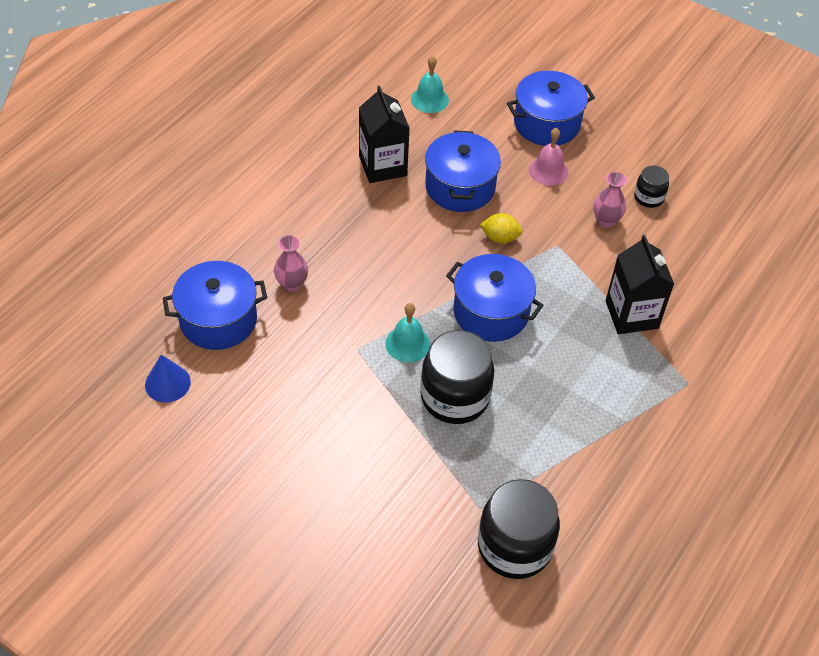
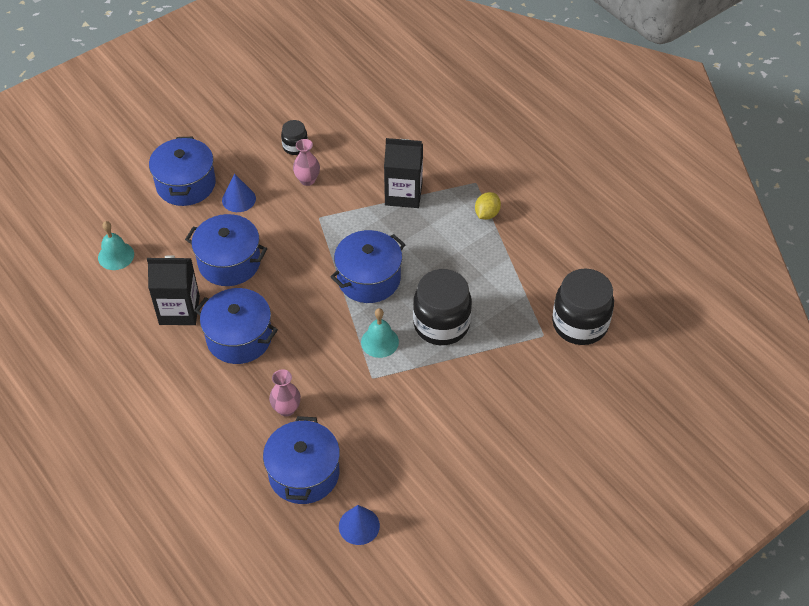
camera: 70 degrees left, 0 degrees up
(367, 222) = (239, 338): none -> blue pot
(500, 238) = (296, 251): yellow lemon -> yellow lemon (487, 214)
(548, 171) = (239, 199): pink bell -> blue cone

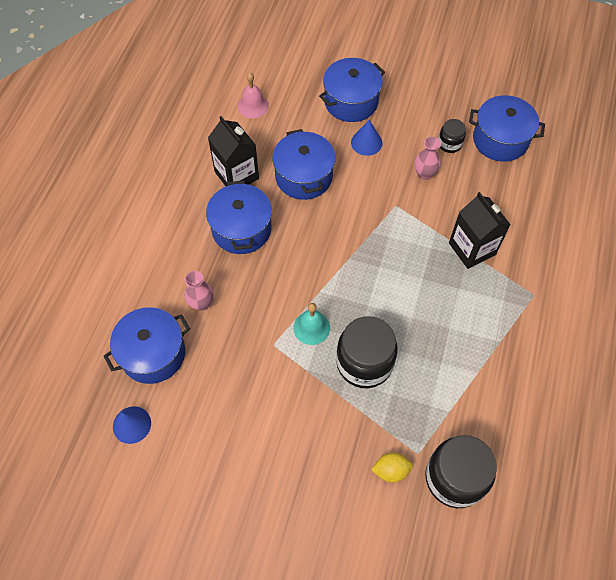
camera: 55 degrees right, 10 degrees up
(116, 256) = (253, 105): turquoise bell -> pink bell
(369, 279) = (366, 279): blue pot -> blue pot (500, 140)
(487, 214) = (508, 325): yellow lemon -> yellow lemon (391, 470)

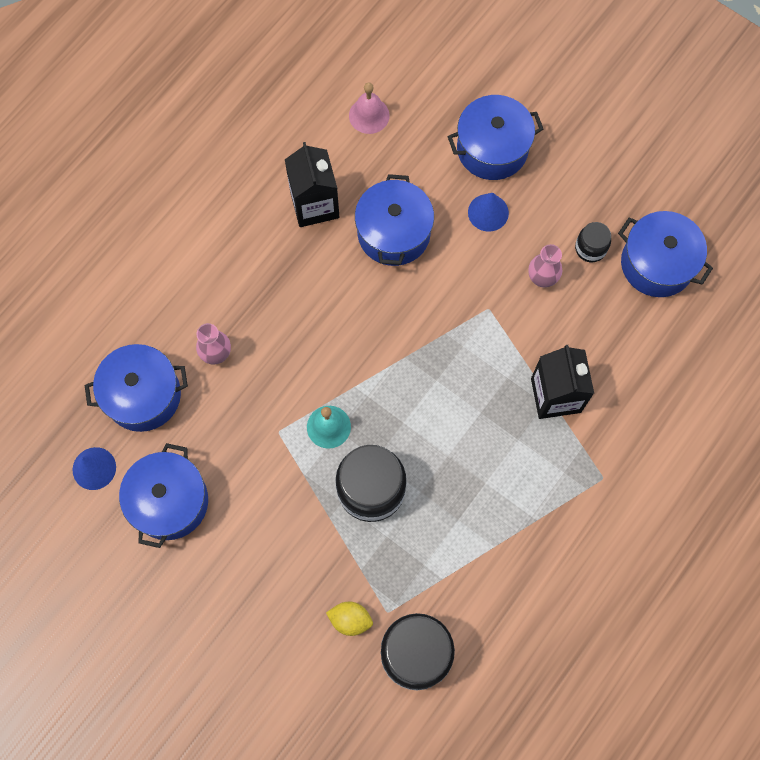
camera: 20 degrees right, 10 degrees up
(241, 229) = (295, 277): blue pot -> blue pot (169, 501)

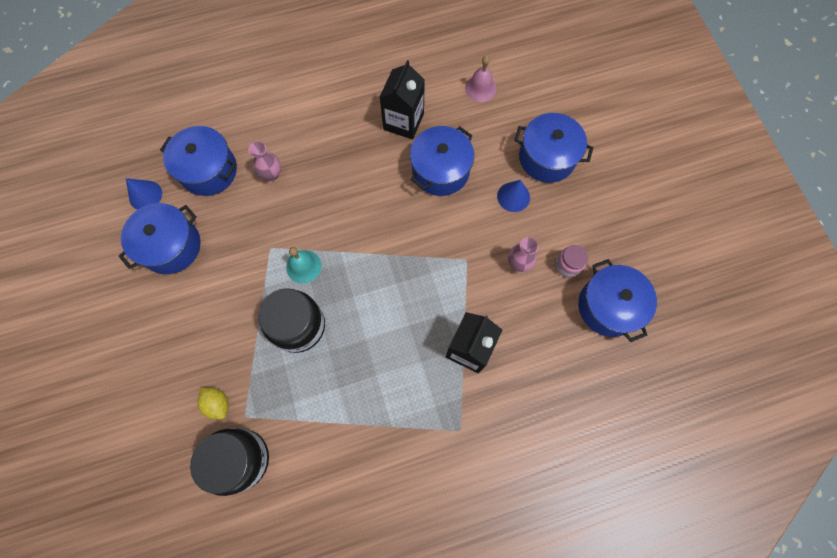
camera: 35 degrees right, 0 degrees up
(590, 248) = (567, 265): black jar -> pink jar

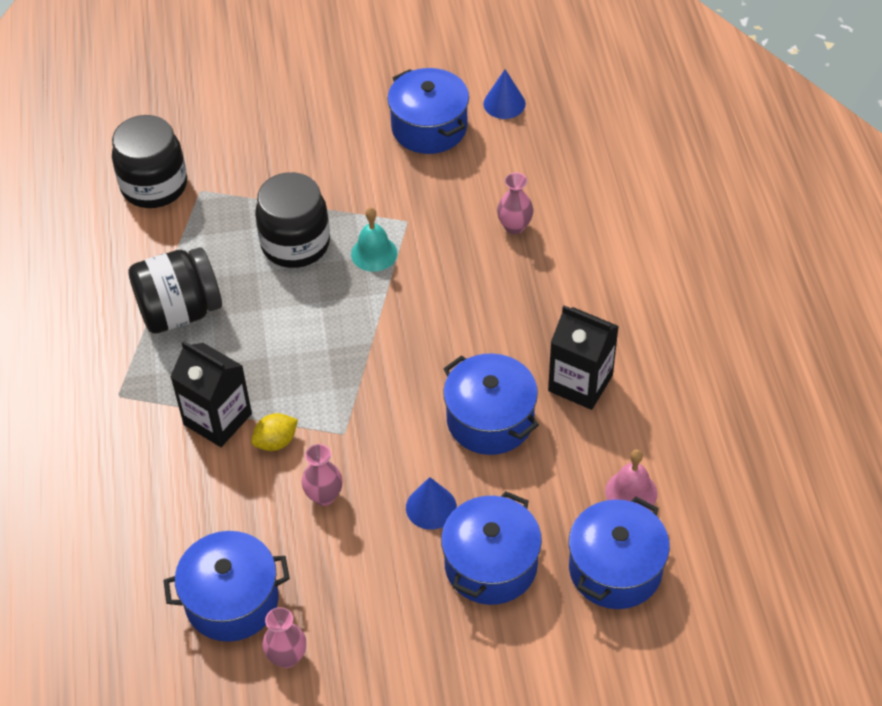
camera: 100 degrees right, 20 degrees down
(209, 170) = (530, 163): blue pot -> blue pot (615, 569)
(218, 403) = (222, 167): yellow lemon -> yellow lemon (276, 442)
(374, 402) = (180, 311): none -> black jar
(567, 265) = (307, 559): pink jar -> none
(638, 264) = (287, 657): none -> pink vase

